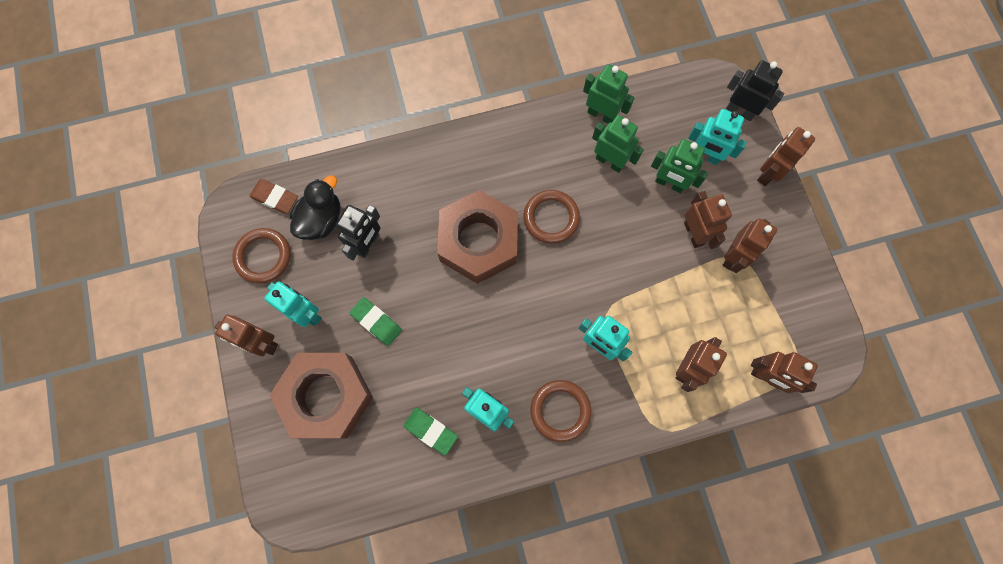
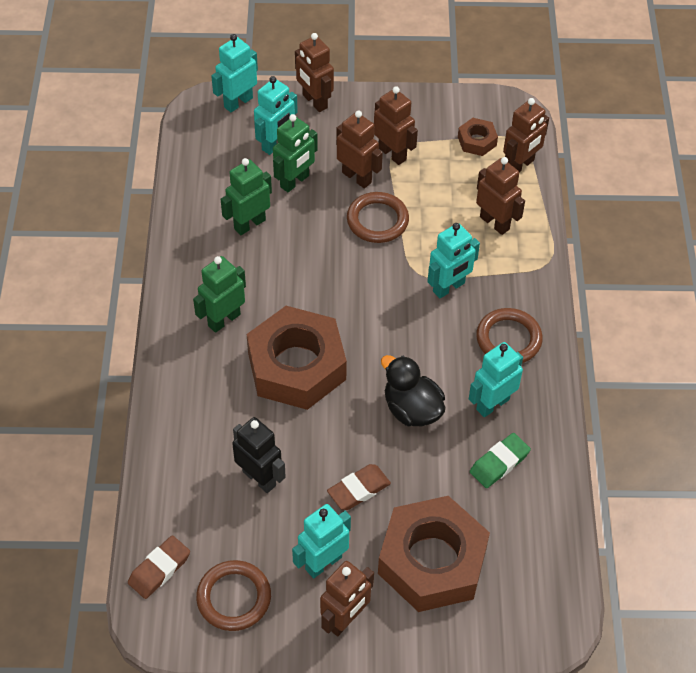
camera: 75 degrees left, 20 degrees down
(321, 220) = (209, 522): black duck -> black duck (412, 409)
(376, 322) = (358, 489): green eraser -> brown eraser
(551, 218) = (294, 292): brown ring -> brown ring (377, 220)
(601, 115) = (191, 216): green robot -> green robot (224, 320)
(694, 233) = (357, 177): brown robot -> brown robot turned 45 degrees clockwise
(740, 111) = (238, 102): black robot -> turquoise robot
(780, 329) = (477, 141): none -> brown nut

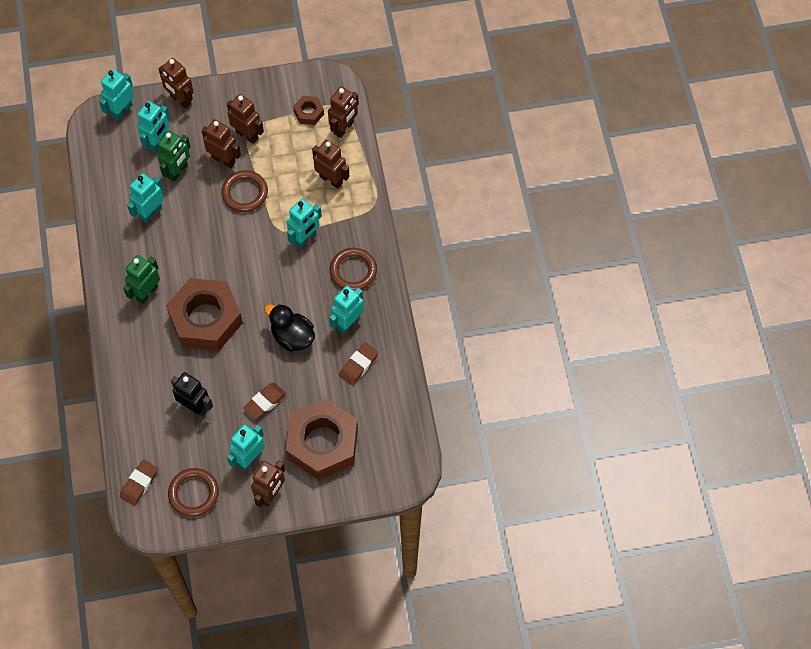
camera: 10 degrees left, 10 degrees up
(249, 224) = (150, 213): green robot -> turquoise robot
(499, 463) = (358, 365): green eraser -> brown eraser

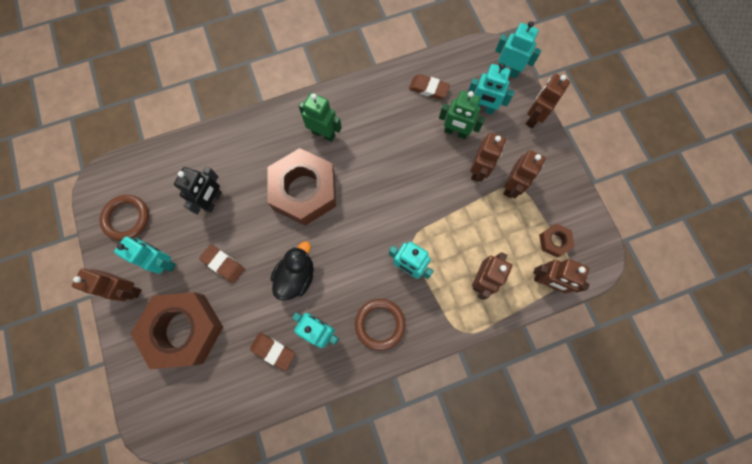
camera: 80 degrees right, 10 degrees up
(139, 483) = (134, 169): brown eraser -> brown eraser (428, 89)
(150, 213) = (406, 119): turquoise robot -> none
(245, 193) = (446, 198): brown ring -> none

